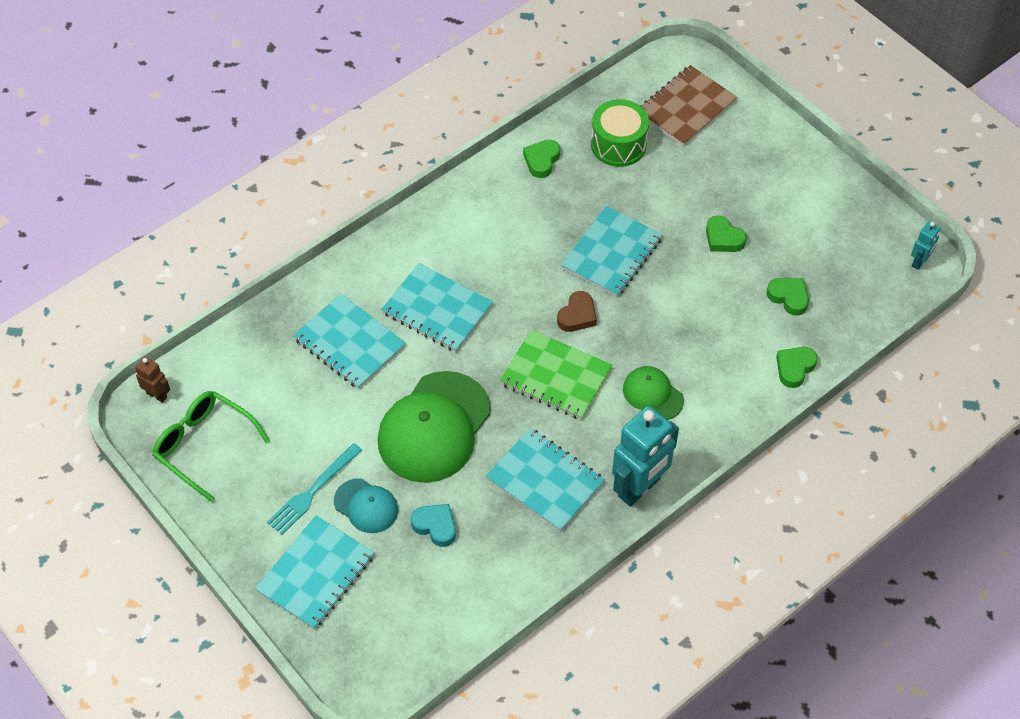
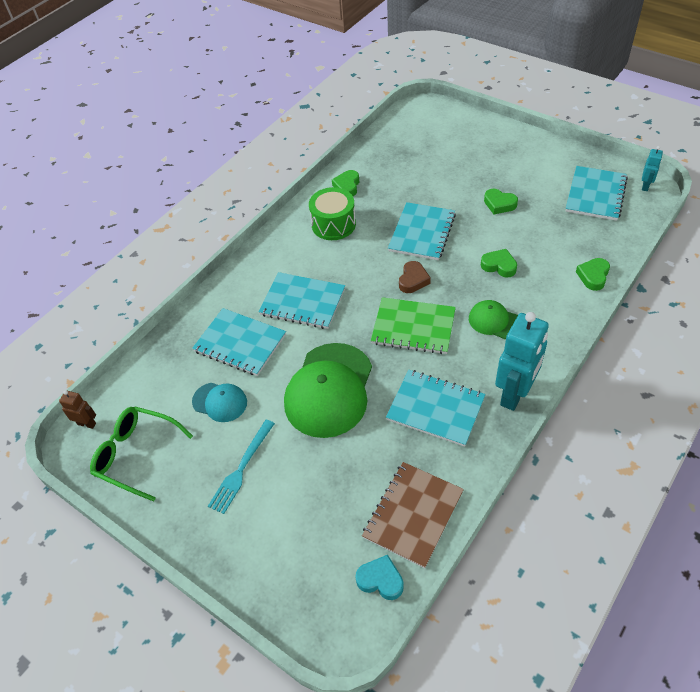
camera: 10 degrees left, 5 degrees down
(315, 573) = (263, 540): turquoise notebook -> turquoise notebook (595, 195)
(366, 506) = (291, 469): turquoise cap -> turquoise cap (220, 402)
(435, 526) = (357, 470): turquoise heart -> turquoise heart (380, 580)
(618, 145) = (398, 164): green drum -> green drum (333, 224)
(686, 107) = (437, 132): brown notebook -> brown notebook (413, 514)
(788, 297) = (565, 230): green heart -> green heart (499, 266)

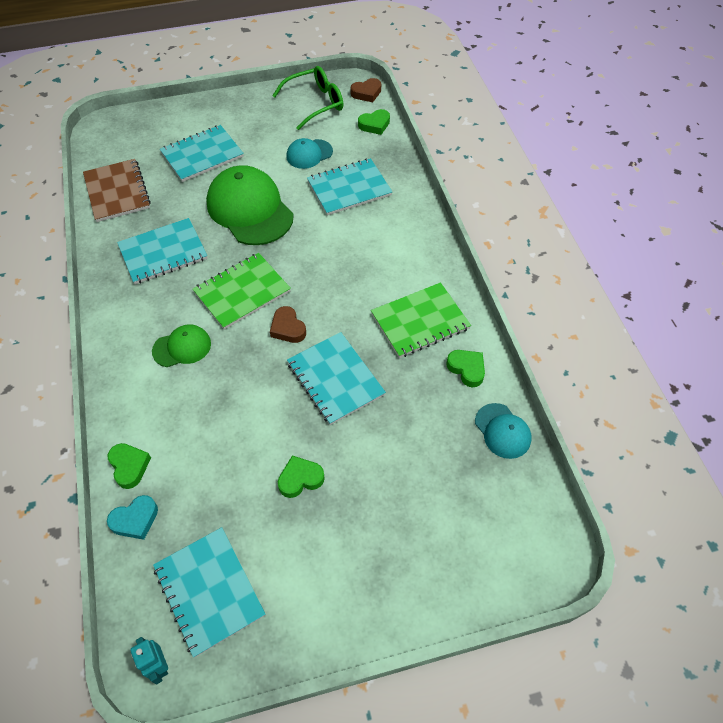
camera: 125 degrees right, 5 degrees up
(87, 423) = (366, 93): brown robot -> brown heart
(241, 468) = (247, 139): turquoise fork -> none
(302, 302) = (348, 244): turquoise notebook -> turquoise notebook (202, 155)
(333, 224) = (420, 321): green drum -> green notebook
(372, 153) = (502, 431): none -> turquoise cap
(380, 580) = (105, 156): turquoise heart -> turquoise heart (135, 520)
(499, 266) = (229, 403): green heart -> green heart (374, 125)
(514, 394) = (113, 304): turquoise robot -> none

